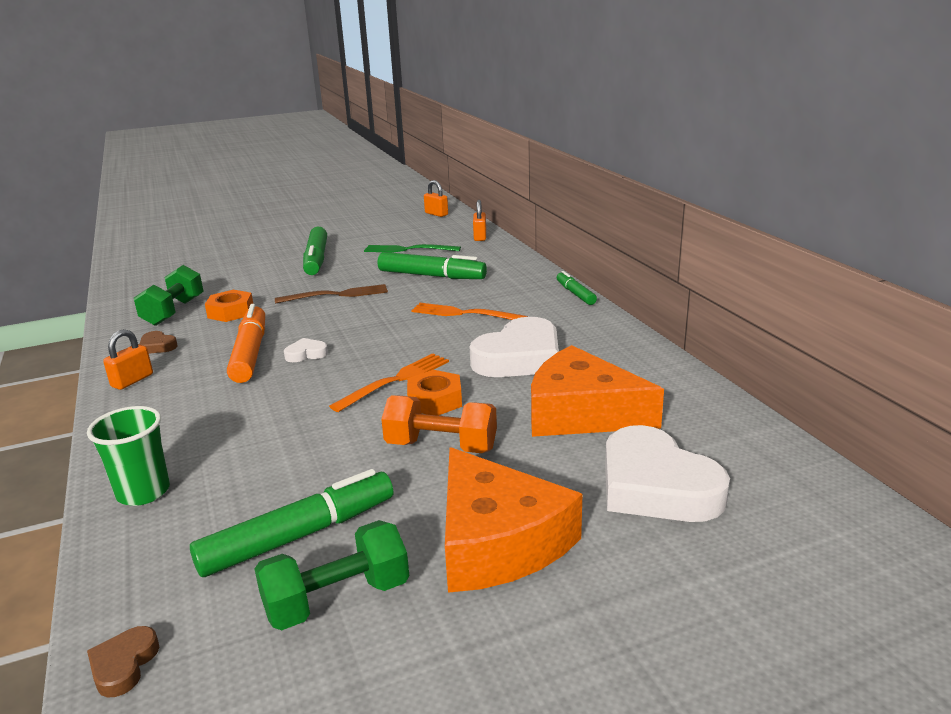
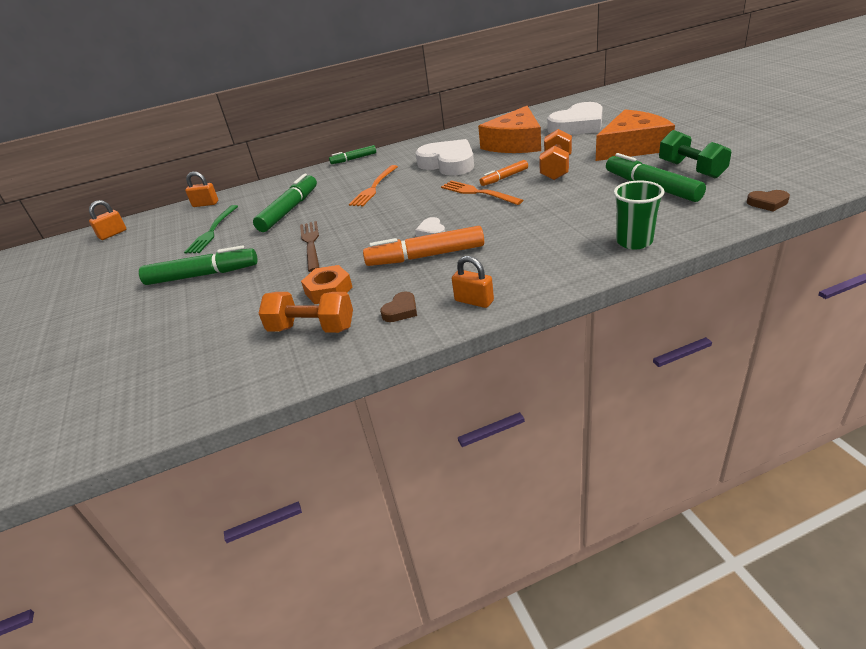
camera: 85 degrees left, 10 degrees up
(174, 312) = (312, 328): green dumbbell -> orange dumbbell
(435, 400) = (504, 178): orange nut -> orange marker

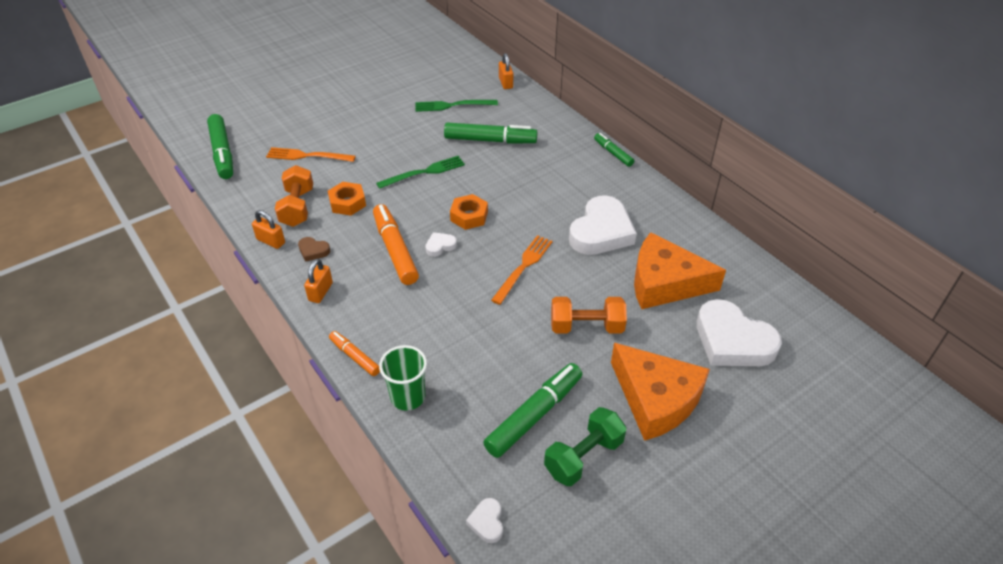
camera: 70 degrees right, 10 degrees up
(113, 234) = (451, 51): orange padlock -> orange padlock (271, 241)
(202, 275) = (379, 126): green marker -> green marker (222, 153)
(311, 243) = (425, 172): brown fork -> green fork
(374, 188) = (537, 186): orange fork -> orange fork (306, 156)
(396, 218) = (469, 216): none -> orange nut
(504, 178) = (561, 284): orange marker -> orange marker (355, 357)
(767, 203) = (487, 522): brown heart -> white heart

